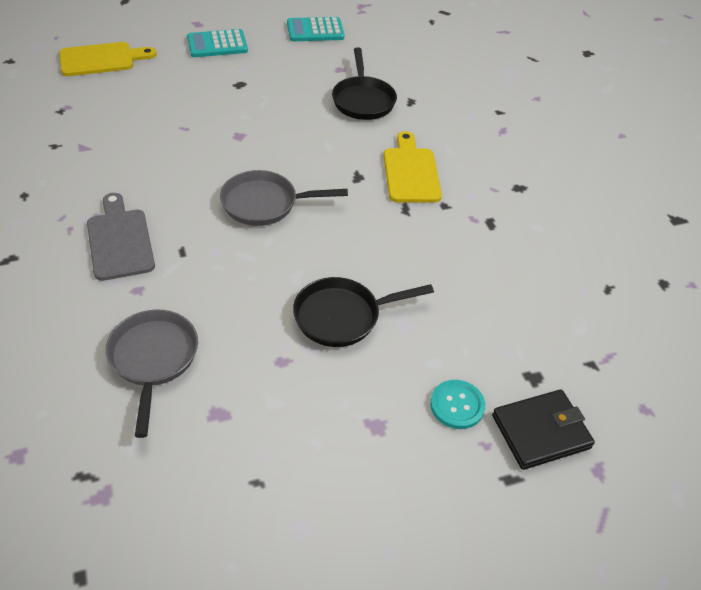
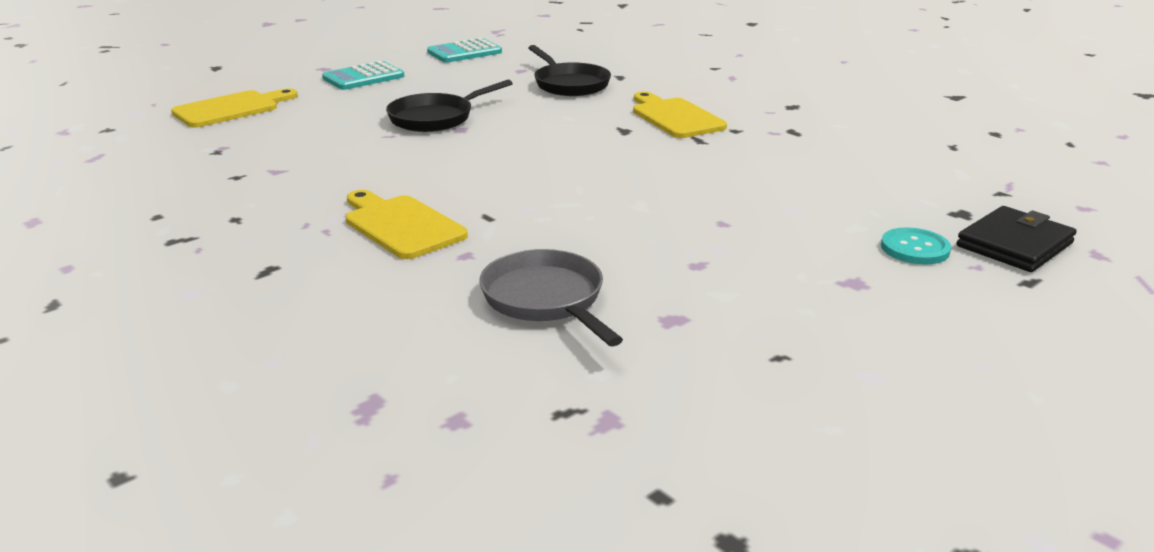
camera: 20 degrees left, 20 degrees down
(120, 240) = (401, 225): grey cutting board -> yellow cutting board
(265, 204) = (544, 166): grey pan -> none
(342, 316) = (723, 220): black pan -> black pan (436, 118)

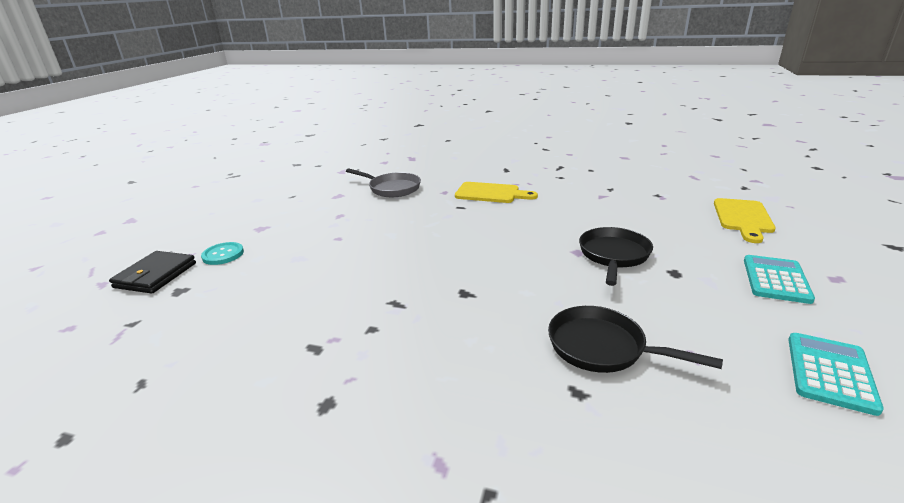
camera: 150 degrees right, 0 degrees up
(675, 117) = (440, 328): yellow cutting board -> none

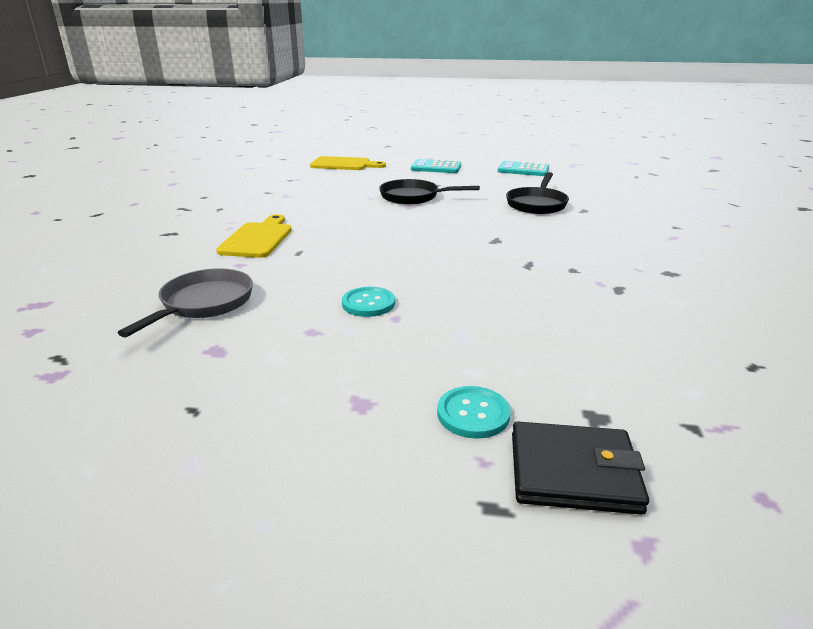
camera: 100 degrees left, 0 degrees up
(363, 230) = (368, 303): none -> turquoise button

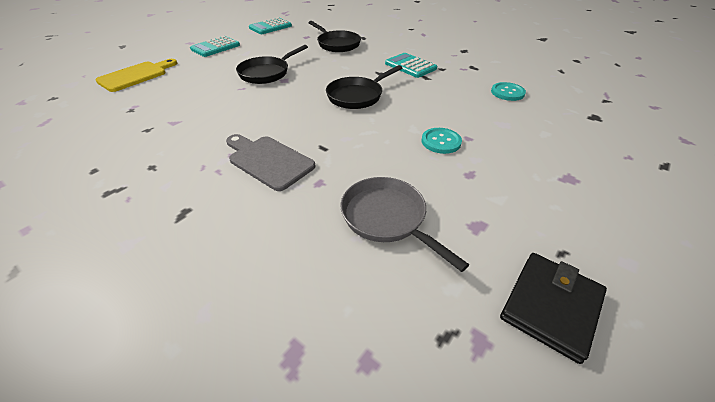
camera: 60 degrees left, 15 degrees up
(258, 239) = (268, 161): yellow cutting board -> grey cutting board
(421, 242) = (357, 96): none -> black pan
(473, 414) = (587, 146): turquoise button -> turquoise button (507, 92)
(546, 251) = (410, 66): none -> turquoise calculator
(573, 472) = (638, 137): black wallet -> black wallet (551, 306)

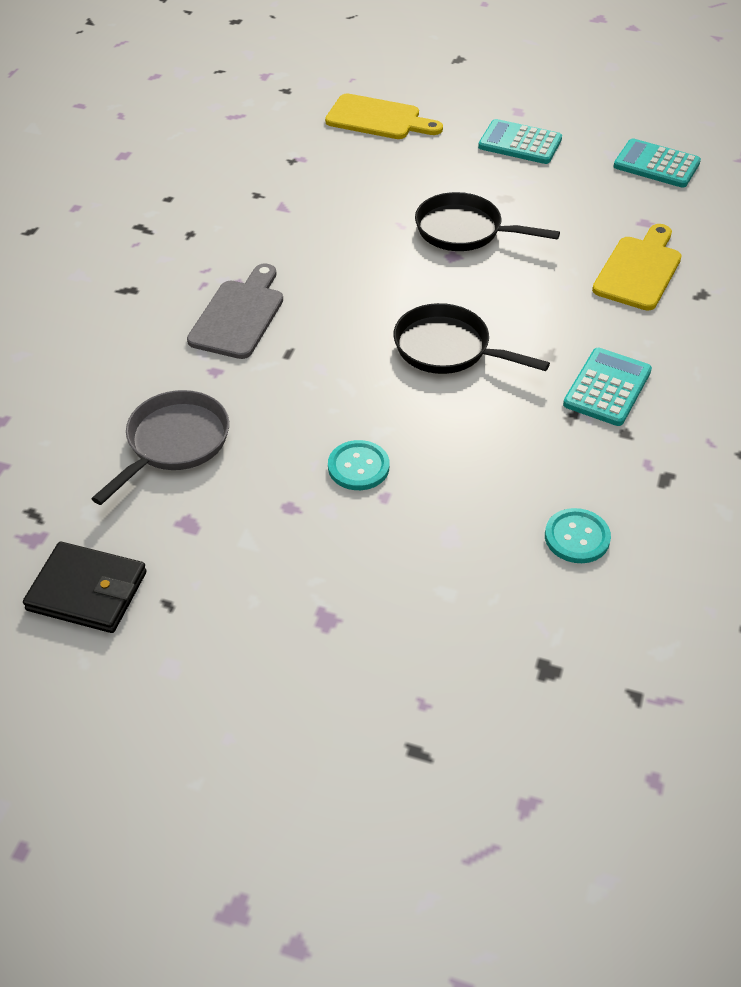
camera: 70 degrees right, 5 degrees up
(337, 44) = (639, 270): black pan -> yellow cutting board

